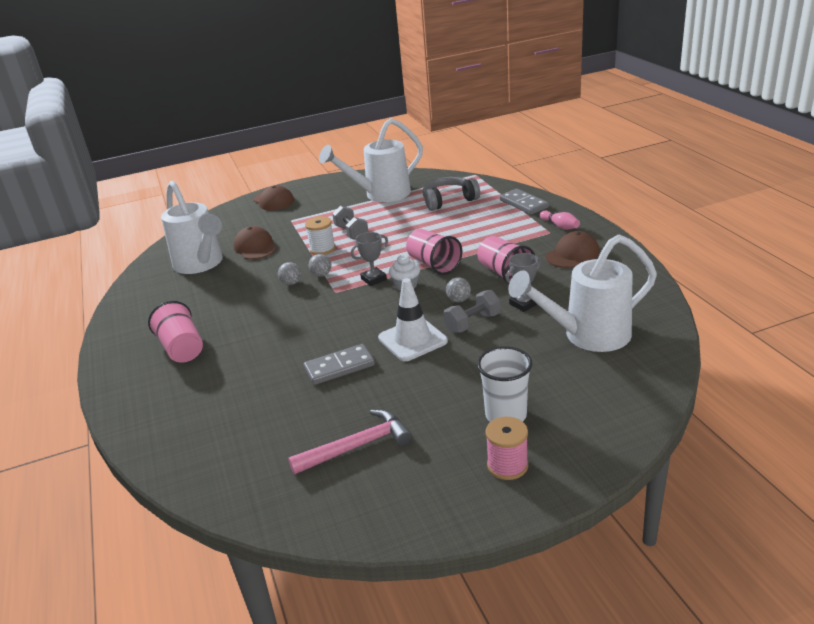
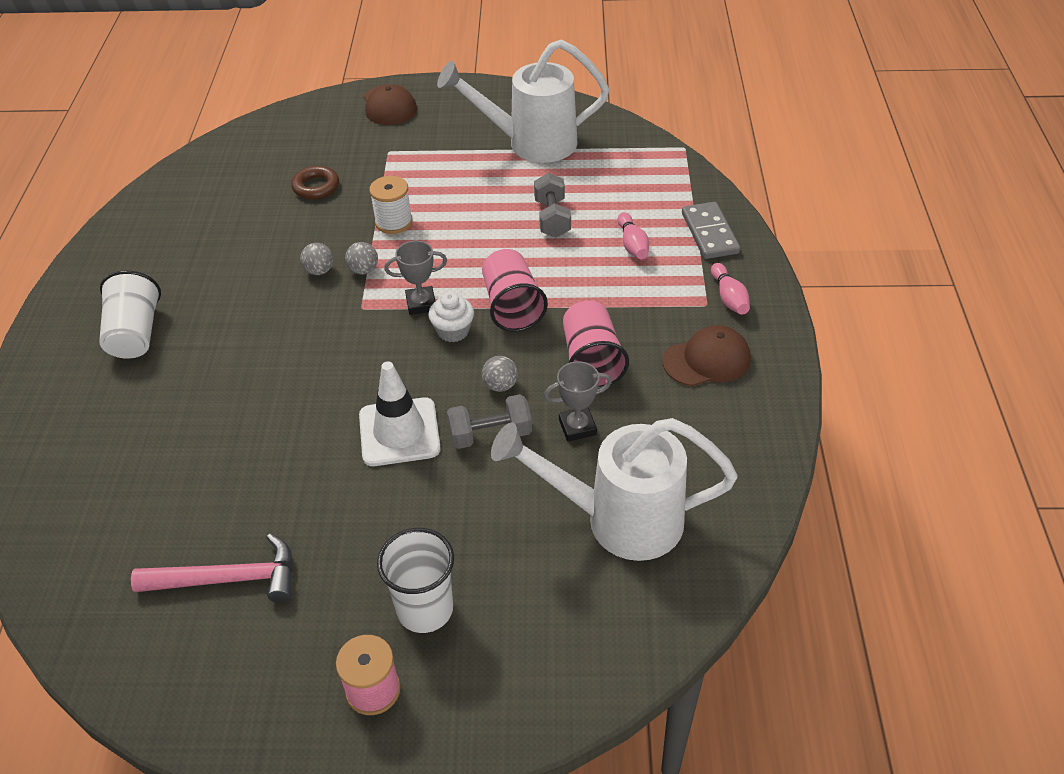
camera: 20 degrees right, 15 degrees up
(182, 348) = (135, 334): pink cup -> white cup
(201, 264) = (236, 194): white watering can -> none
(255, 247) = (316, 187): brown cap -> brown ring
(339, 367) = (287, 442): grey domino -> none
(351, 233) = (447, 205): grey dumbbell -> grey dumbbell (552, 218)
(449, 200) = (612, 189): grey headphones -> none
(483, 220) = (632, 244): none -> pink bowling pin

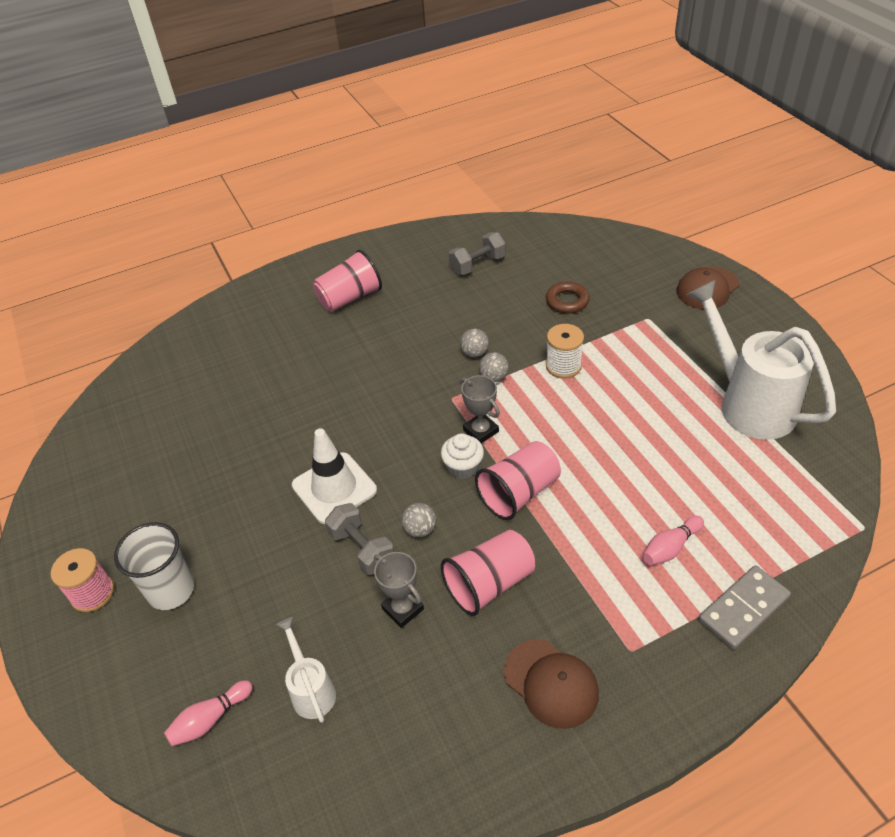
camera: 65 degrees right, 0 degrees up
(135, 334) = (349, 298): white cup -> pink cup
(229, 579) = (160, 463): pink hammer -> none
(552, 218) = (656, 468): grey dumbbell -> grey dumbbell (477, 265)
(619, 520) = (311, 690): white watering can -> white watering can, size x0.48
(729, 297) = (656, 668): pink bowling pin -> pink bowling pin (210, 719)

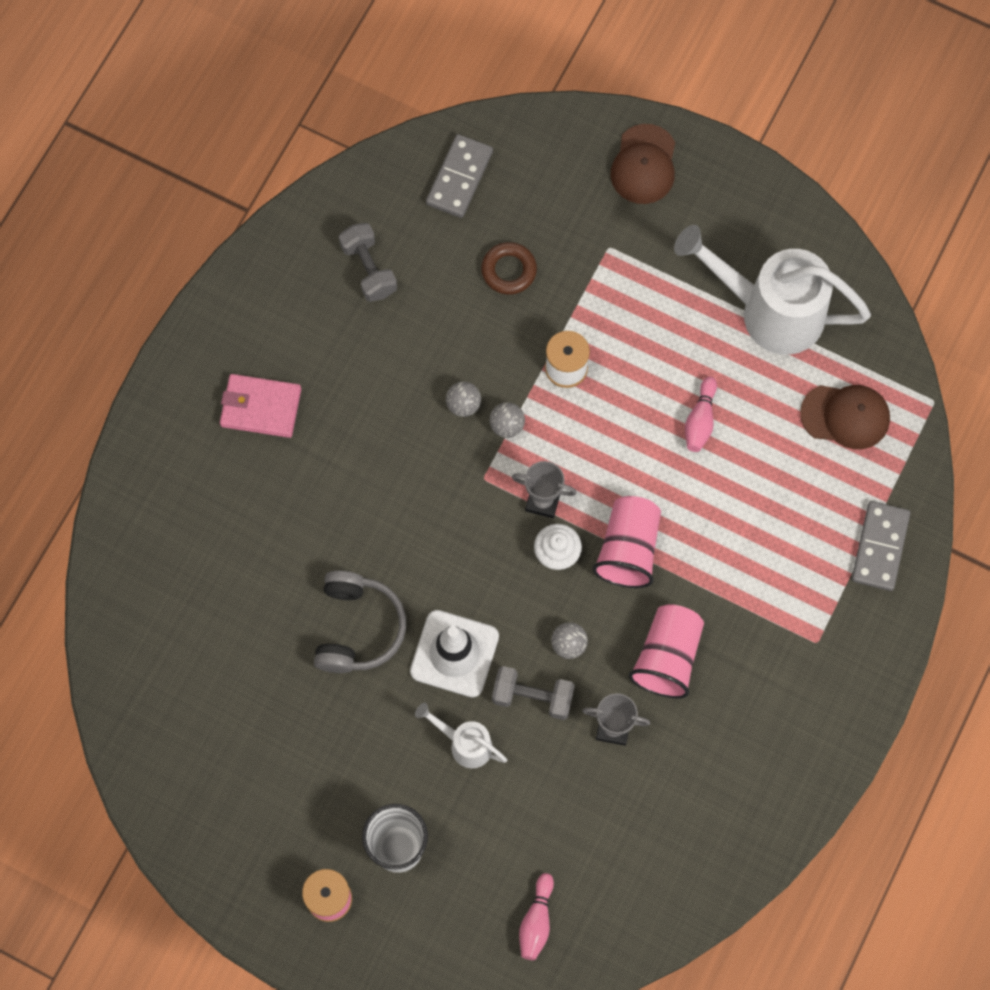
camera: 40 degrees left, 25 degrees up
(287, 437) = (358, 628): none -> grey headphones
(311, 690) = (596, 844): white watering can -> white watering can (465, 744)
(349, 298) = (261, 407): pink cup -> pink wallet
(477, 265) = (369, 269): grey dumbbell -> grey dumbbell turned 45 degrees counterclockwise
(551, 683) = (775, 711): brown cap -> brown cap (845, 416)
(573, 247) = (459, 178): none -> grey domino
(670, 547) = (791, 523): pink bowling pin -> pink bowling pin (700, 420)

